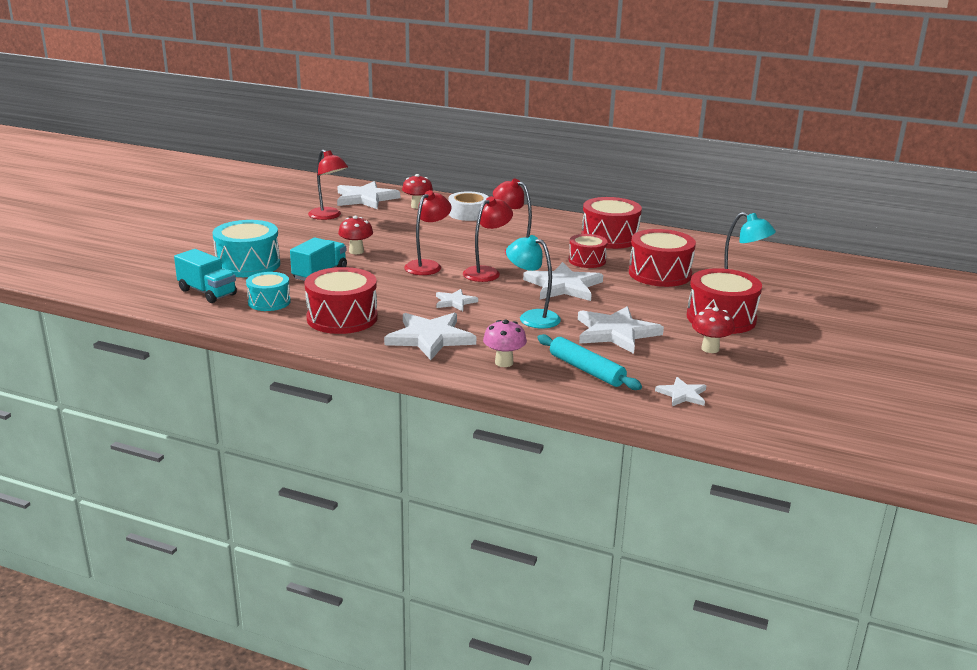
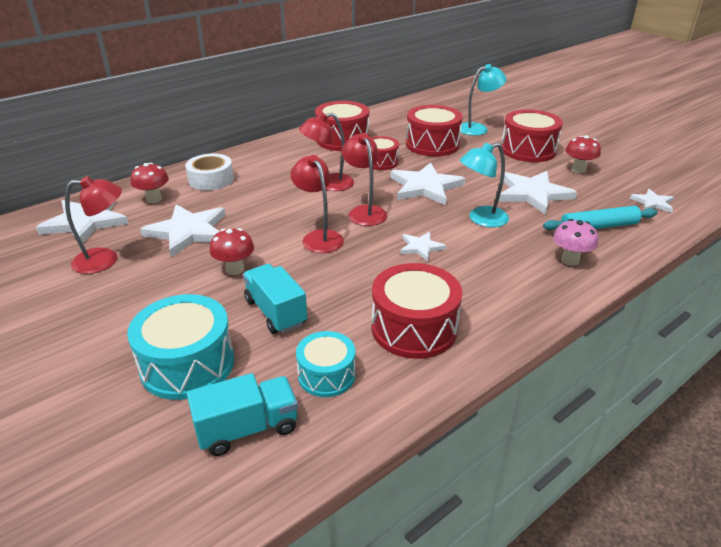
camera: 60 degrees left, 10 degrees up
(430, 338) = (497, 284): white star -> white star (188, 231)

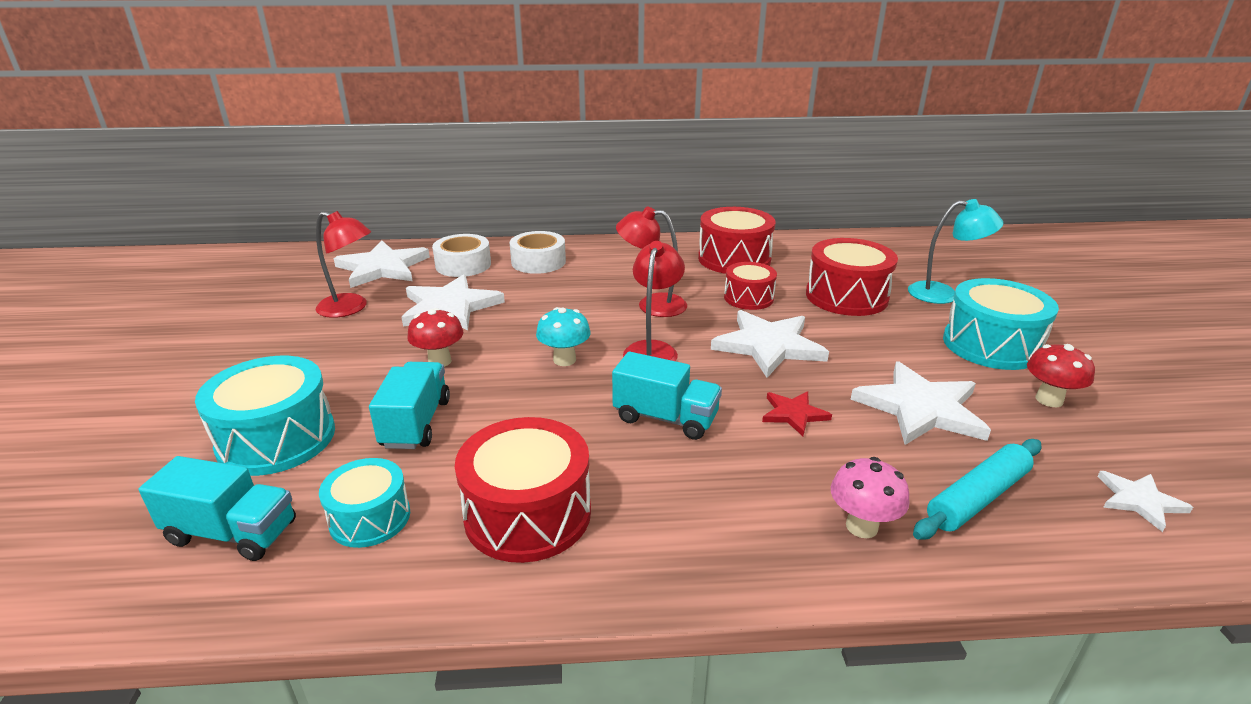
camera: 35 degrees right, 5 degrees down
(154, 199) = (463, 265): red mushroom -> white tape
(319, 237) = (564, 360): red lamp -> turquoise mushroom
(421, 247) = (665, 418): white star -> turquoise truck
(481, 219) = (794, 414): turquoise lamp -> red star
(528, 150) = (991, 345): red drum -> turquoise drum
(598, 227) = (978, 498): turquoise rolling pin -> turquoise rolling pin turned 60 degrees counterclockwise

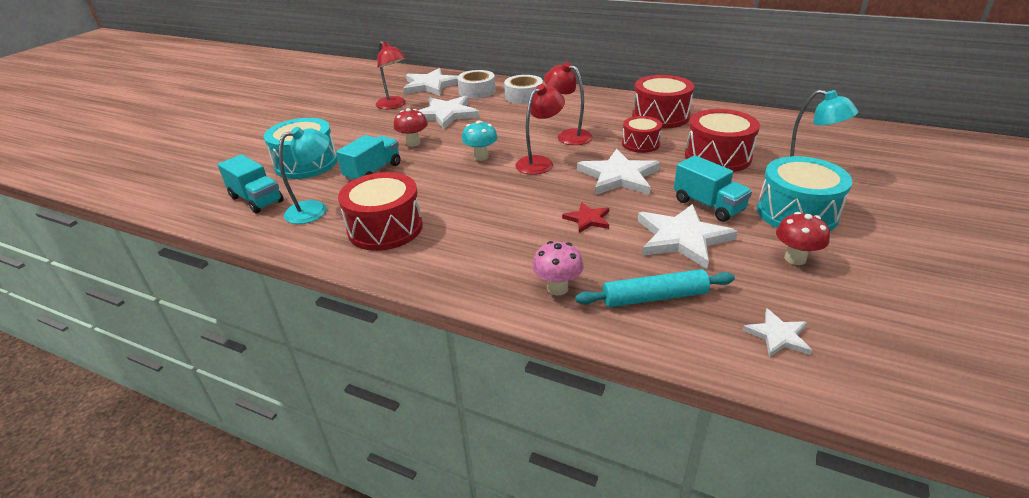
camera: 30 degrees right, 5 degrees up
(370, 518) = (315, 209): turquoise drum -> turquoise lamp
(665, 418) = (505, 202): turquoise truck -> turquoise truck (708, 205)

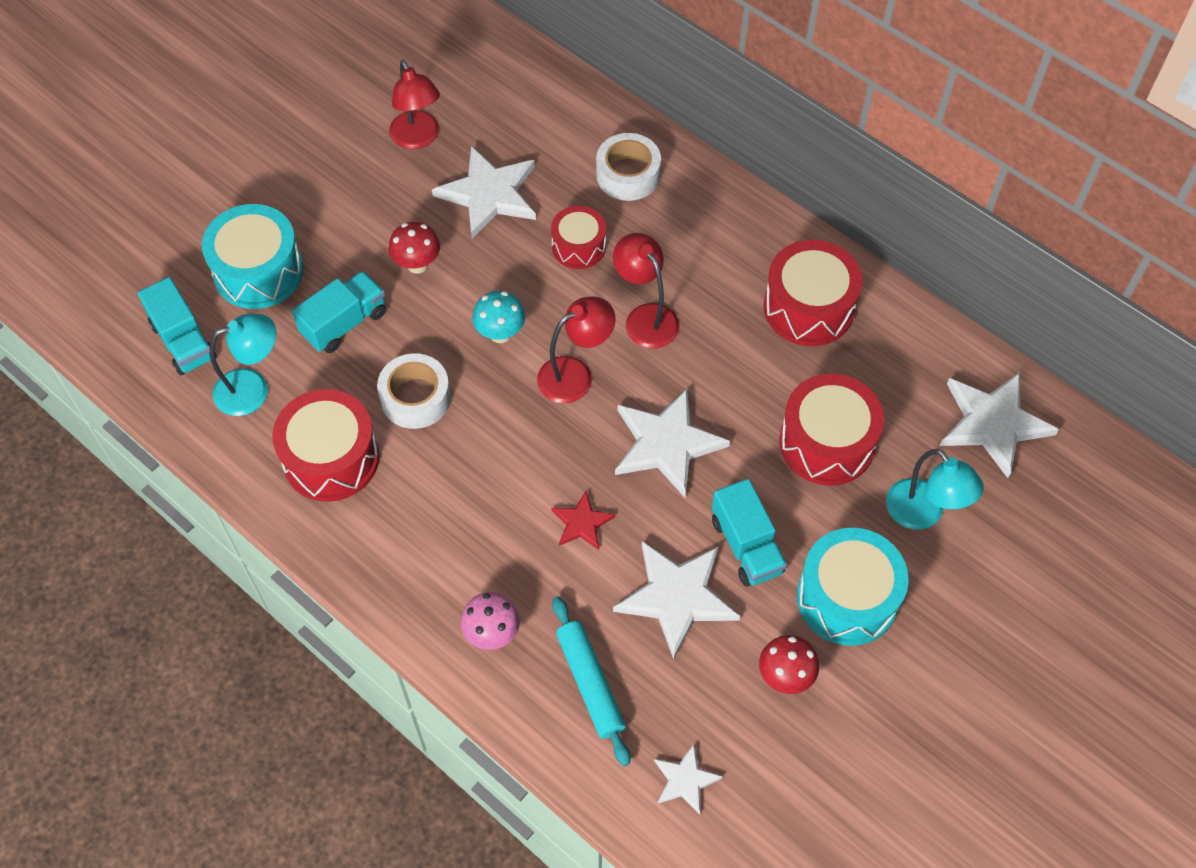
camera: 15 degrees right, 25 degrees up
(430, 85) = (493, 87): white star -> white star (993, 423)
(477, 91) = (560, 132): white tape -> white tape (415, 398)
(640, 144) = (738, 374): red drum -> red drum (578, 246)
(654, 297) = (590, 683): turquoise rolling pin -> turquoise rolling pin turned 60 degrees clockwise

